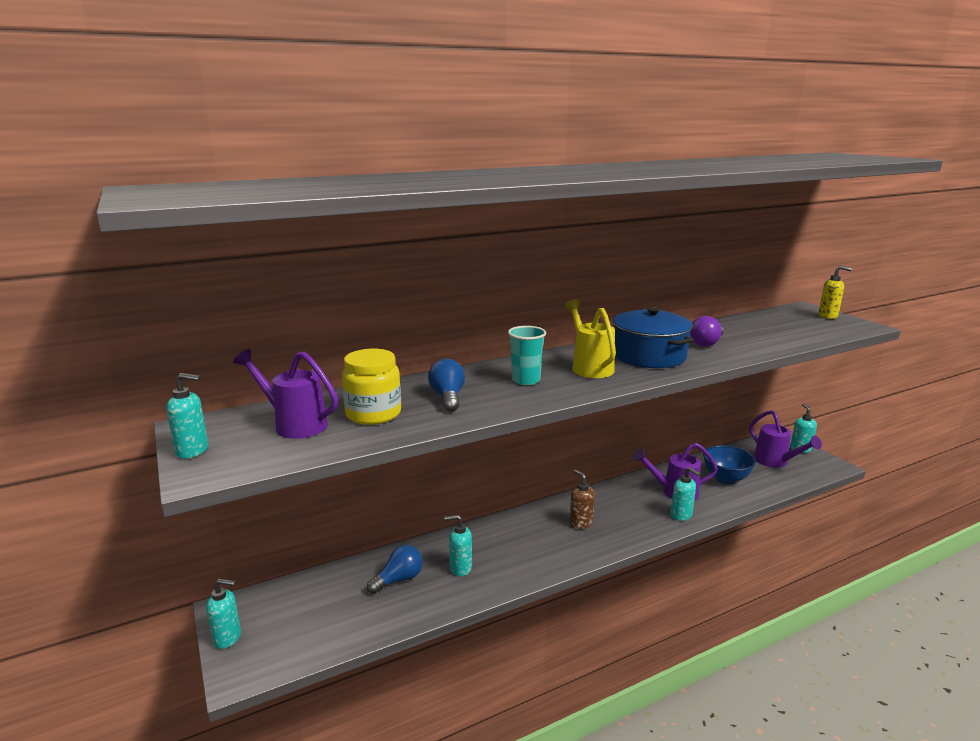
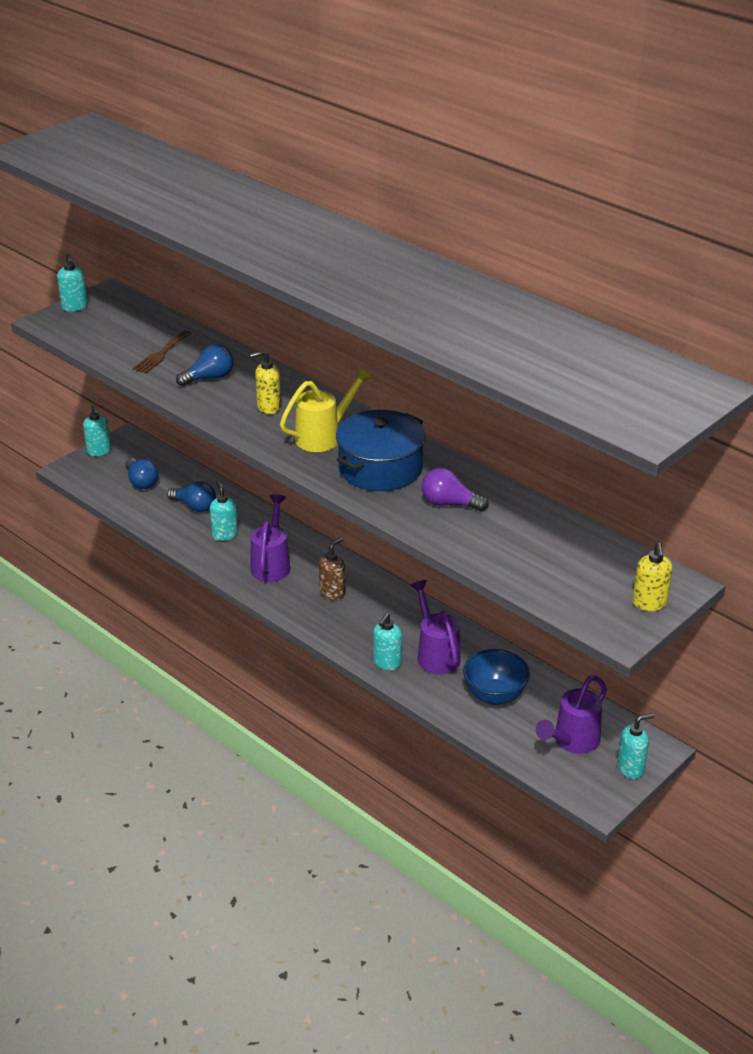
camera: 70 degrees right, 15 degrees up
(294, 424) = (129, 328): purple watering can -> purple watering can (272, 564)
(322, 612) = (141, 482): none -> blue light bulb
(373, 414) = (161, 354): yellow jar -> brown fork
(526, 380) = (268, 407): turquoise cup -> yellow soap dispenser

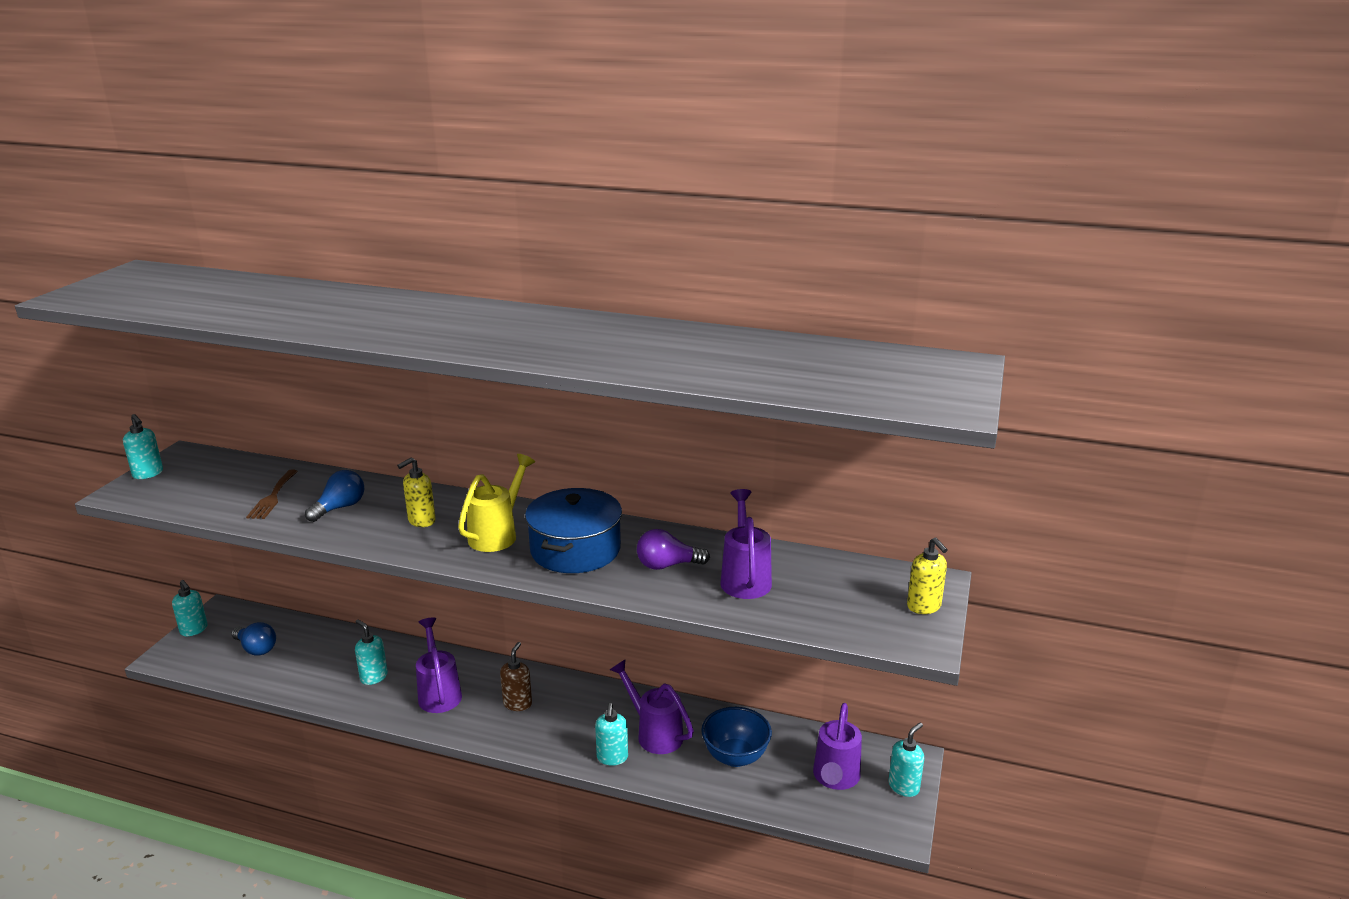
camera: 25 degrees left, 10 degrees down
(195, 506) = (327, 657): blue light bulb -> none
(509, 533) = (745, 577): none -> purple watering can

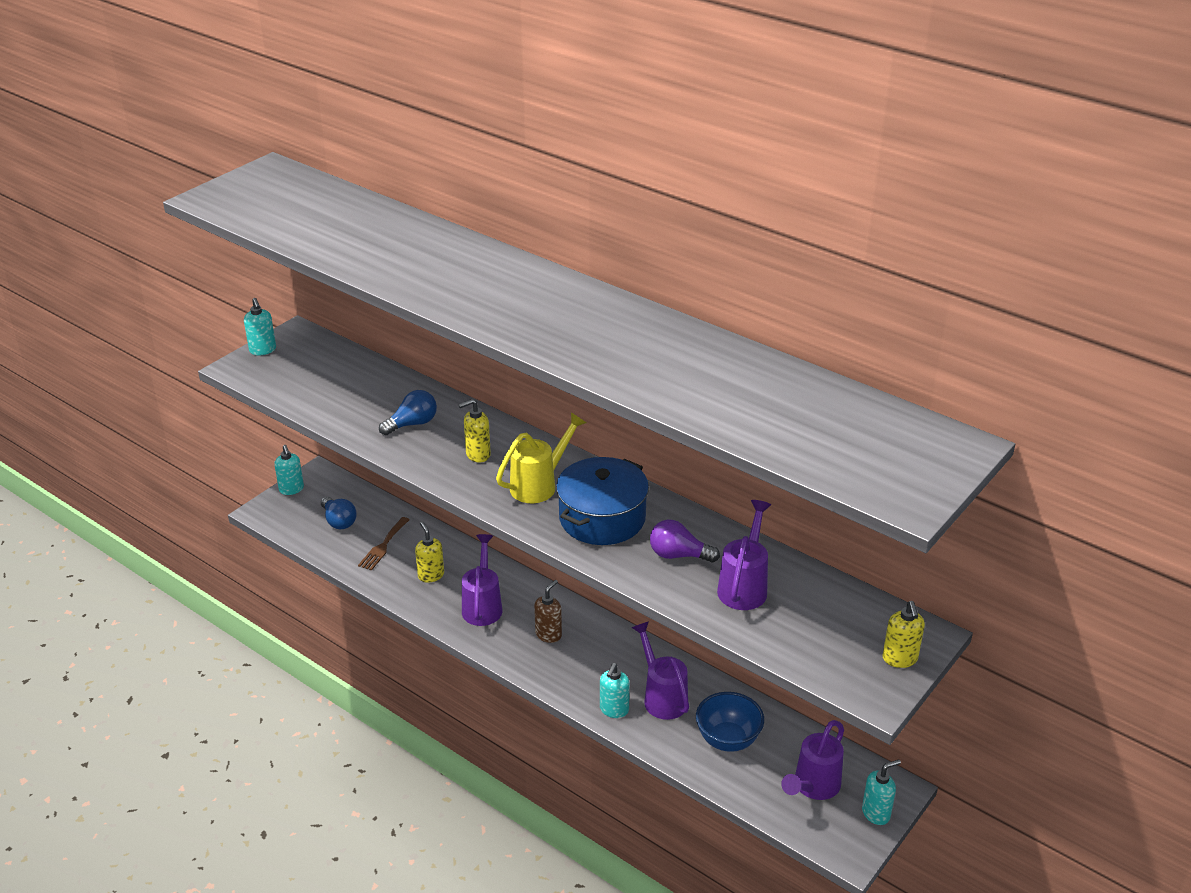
camera: 20 degrees right, 10 degrees up
(272, 497) = (359, 399): brown fork -> brown fork (383, 546)
(373, 677) = (431, 575): turquoise soap dispenser -> yellow soap dispenser

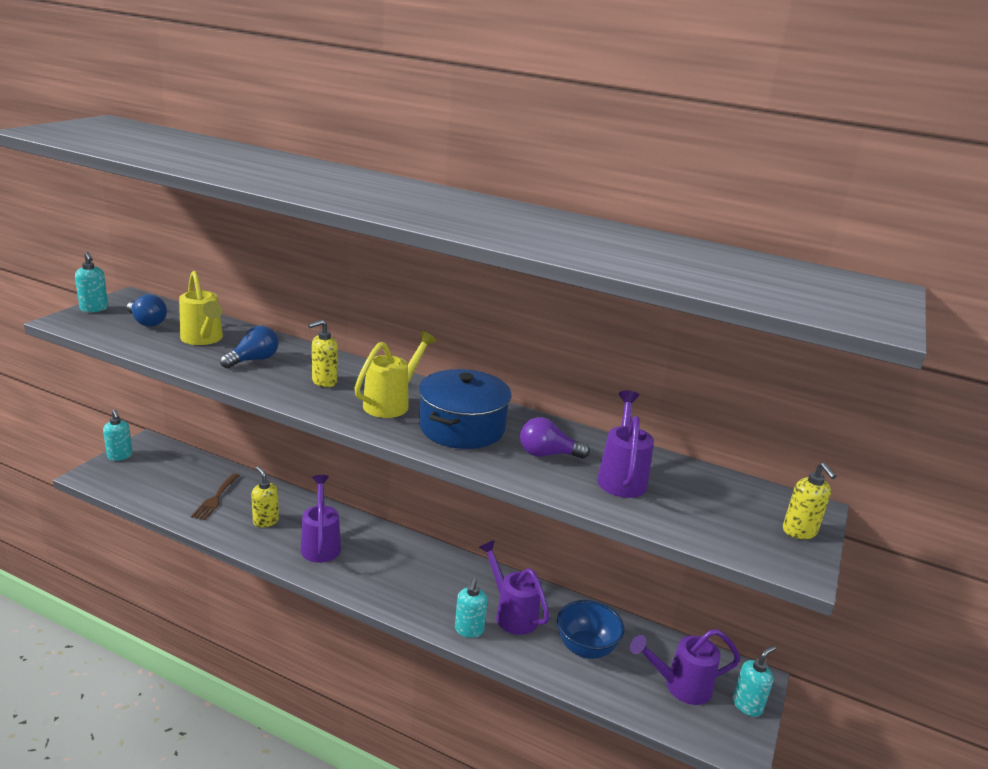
camera: 15 degrees left, 10 degrees down
(339, 521) = (169, 480): blue light bulb -> blue light bulb (147, 322)
(366, 395) = (203, 339): none -> yellow watering can
(548, 634) = (390, 565): brown soap dispenser -> none
(812, 787) = (680, 686): purple watering can -> purple watering can turned 60 degrees clockwise

